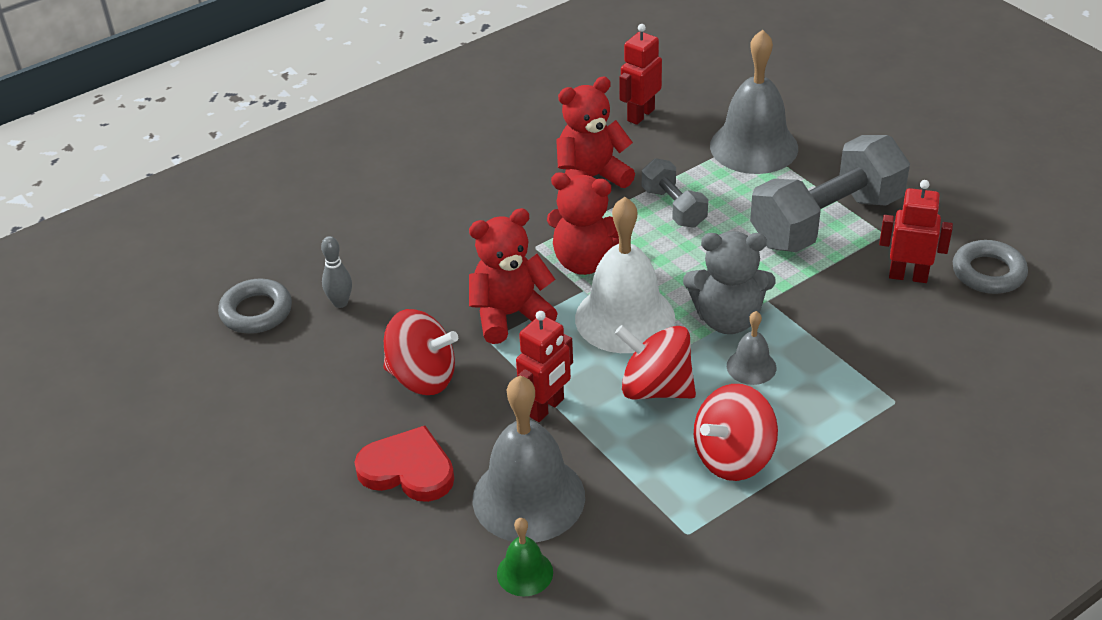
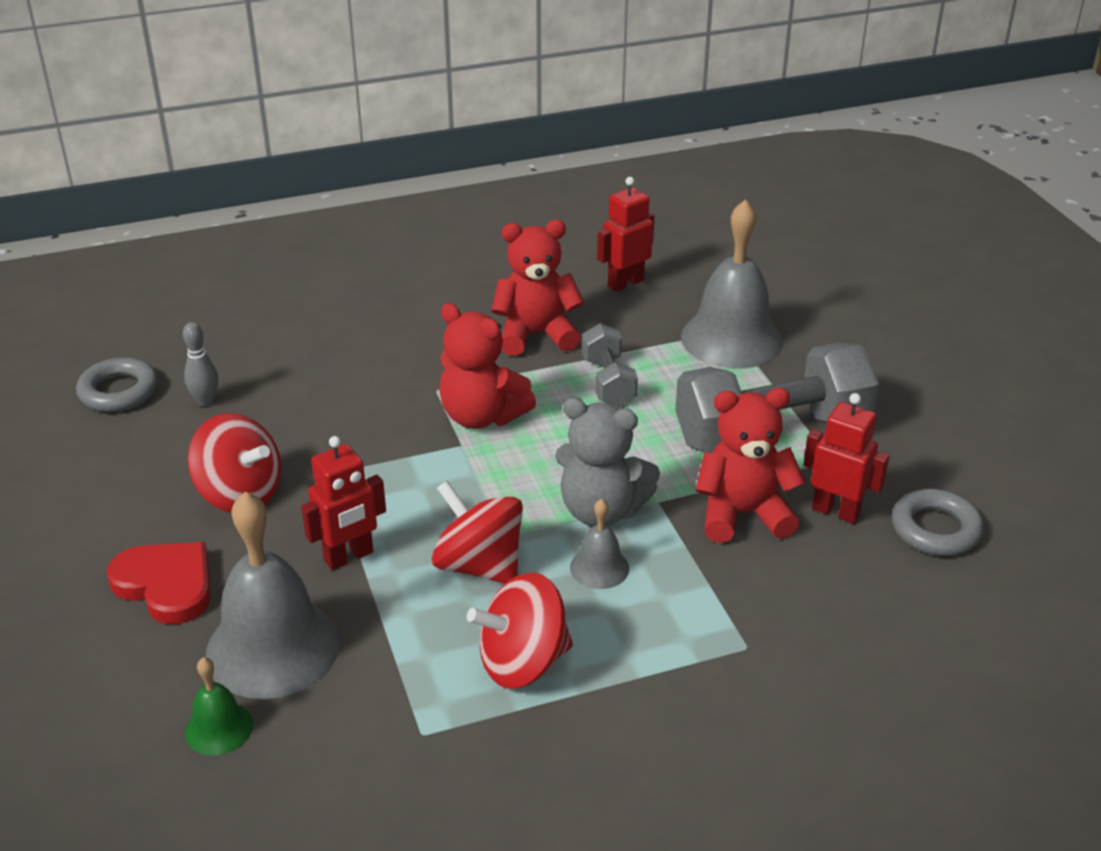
camera: 15 degrees right, 5 degrees down
(510, 315) = (369, 452): red teddy bear -> red teddy bear (743, 514)
(625, 318) = (489, 483): white bell -> none

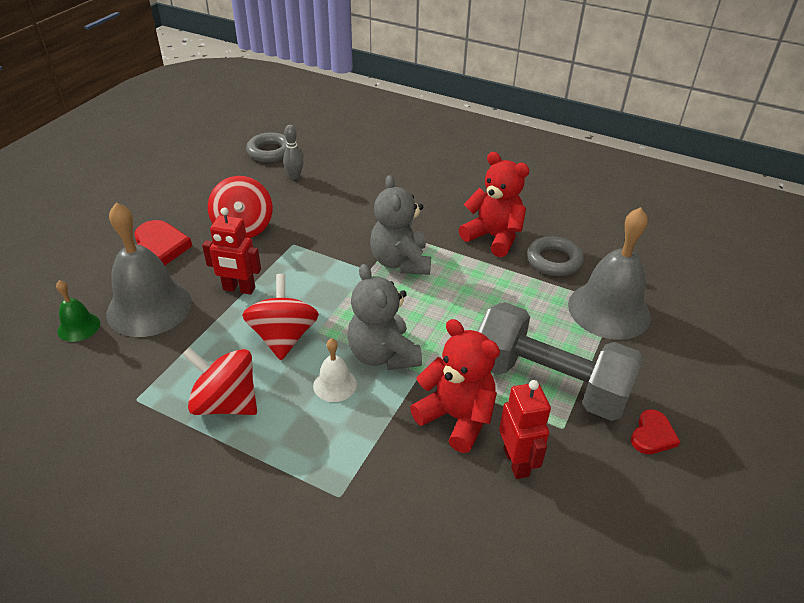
camera: 45 degrees right, 5 degrees up
(482, 416) = (400, 262): red teddy bear -> grey teddy bear
(599, 568) = (335, 384): grey bell -> white bell
(608, 382) = (494, 287): grey dumbbell -> none
(625, 283) = (589, 238): red robot -> none
(897, 418) = (652, 435): none -> red heart
(935, 529) = (567, 529): grey ring -> grey ring (554, 260)

